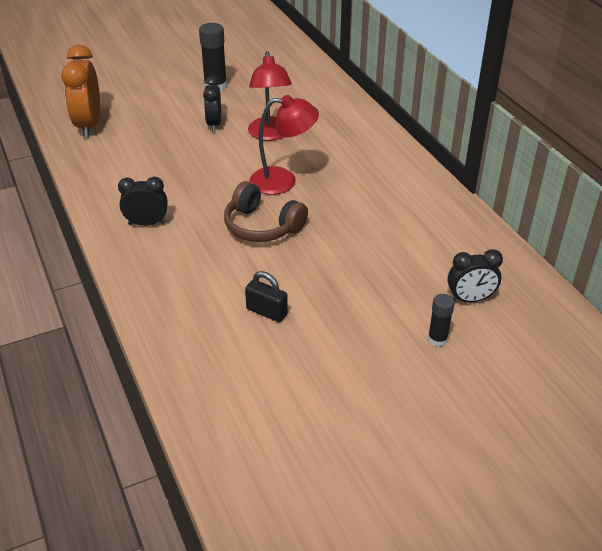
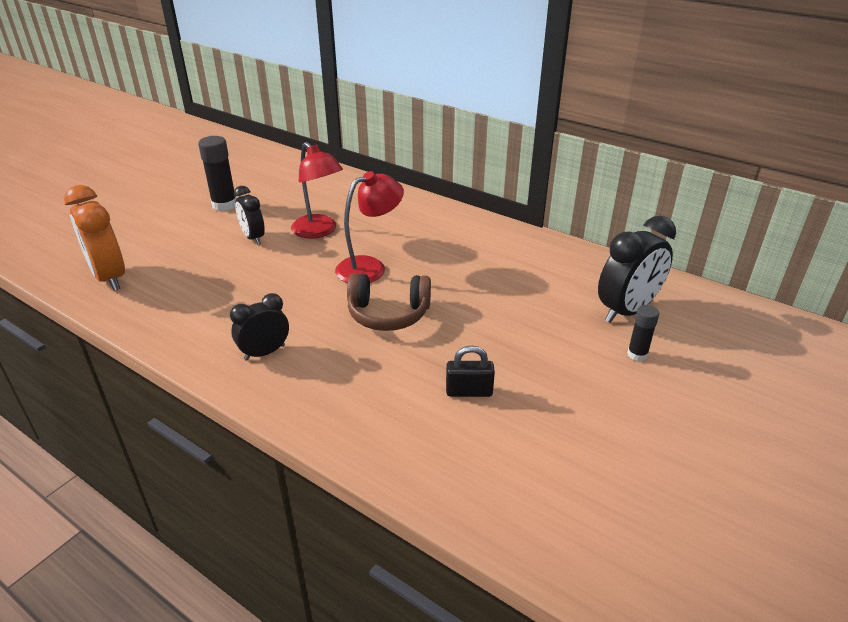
camera: 30 degrees left, 5 degrees down
(470, 299) = (627, 311): black clock -> black clock, size x1.63

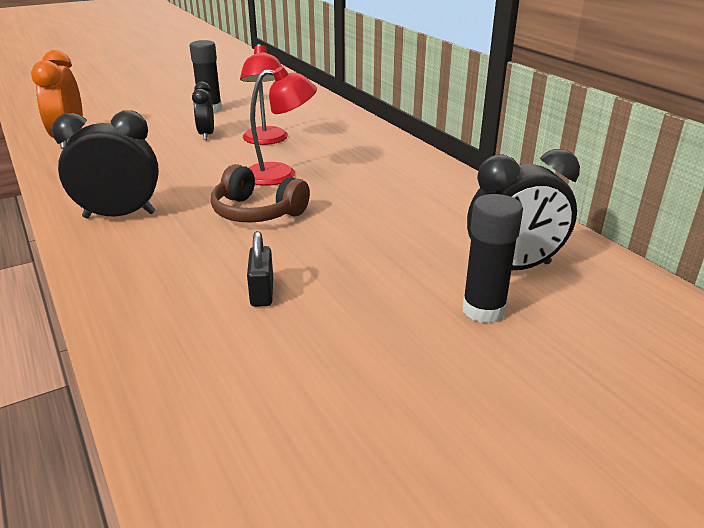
camera: 25 degrees right, 5 degrees down
(264, 352) = (119, 215): black clock -> black clock, size x1.63
(469, 391) = (262, 292): black padlock -> black padlock turned 60 degrees clockwise
(637, 354) = (483, 310): black glue stick -> black glue stick, size x1.69

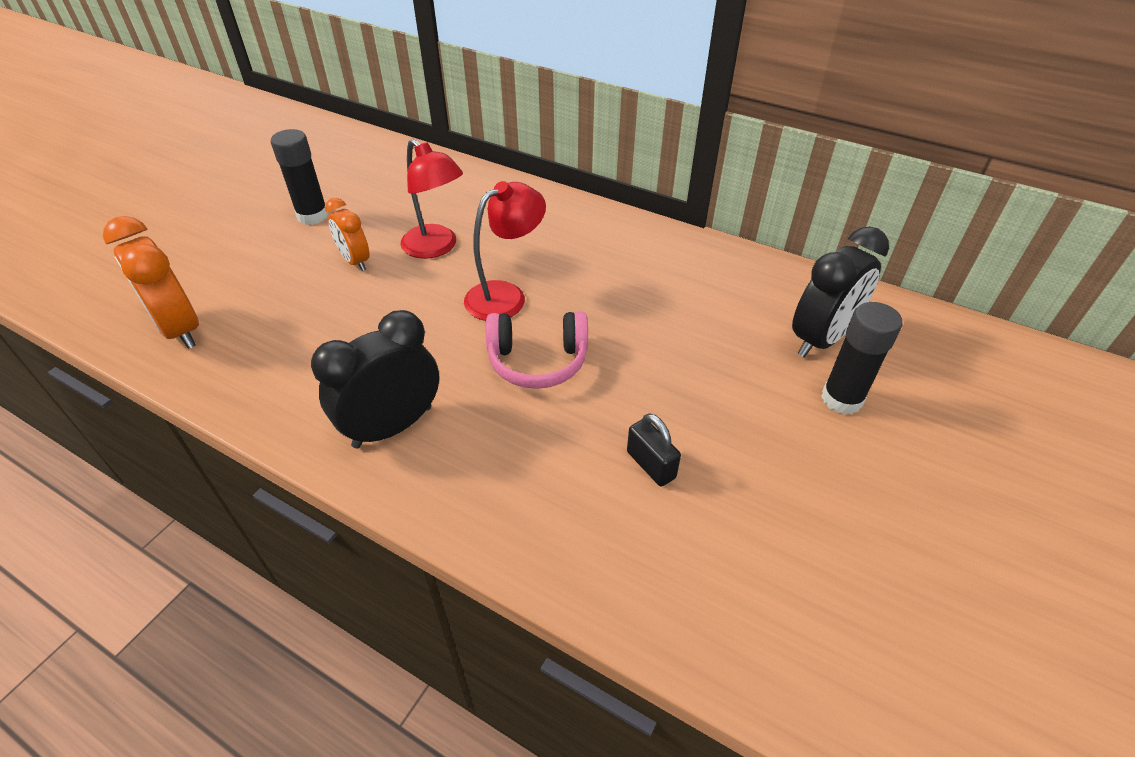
camera: 30 degrees left, 15 degrees up
(206, 135) = (355, 261): black clock -> orange clock
(257, 212) = (538, 361): brown headphones -> pink headphones

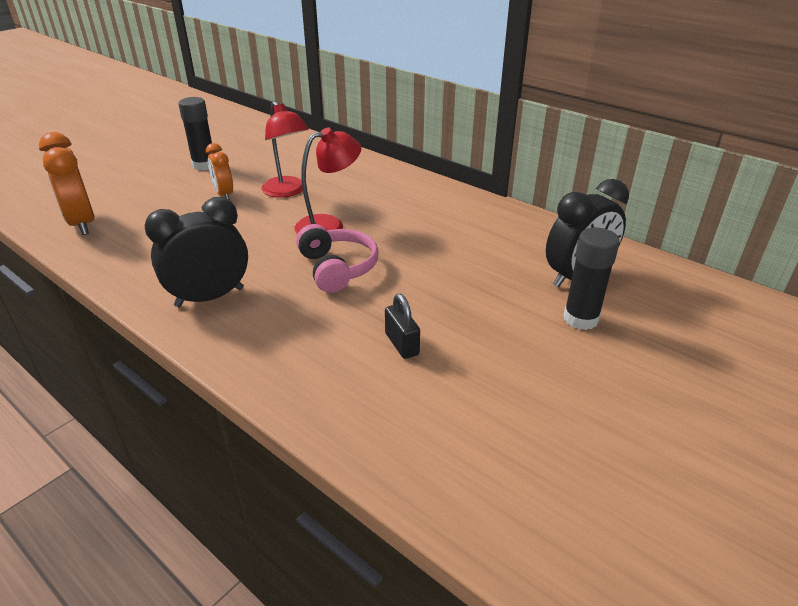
camera: 10 degrees right, 10 degrees down
(538, 361) = (337, 268): pink headphones -> pink headphones turned 120 degrees counterclockwise

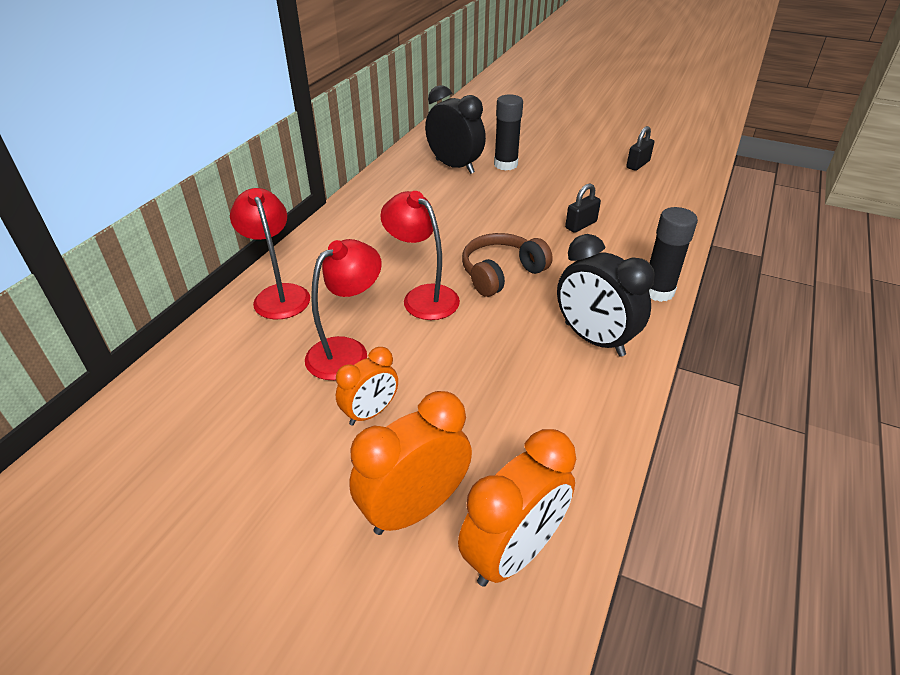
camera: 105 degrees left, 5 degrees up
(142, 200) = (414, 509): none -> orange clock
(204, 165) = (265, 482): black glue stick -> black glue stick (658, 291)
(337, 268) = (501, 273): pink headphones -> brown headphones
(369, 173) = (279, 294): none -> red lamp
(574, 471) = (638, 164): none -> black padlock

